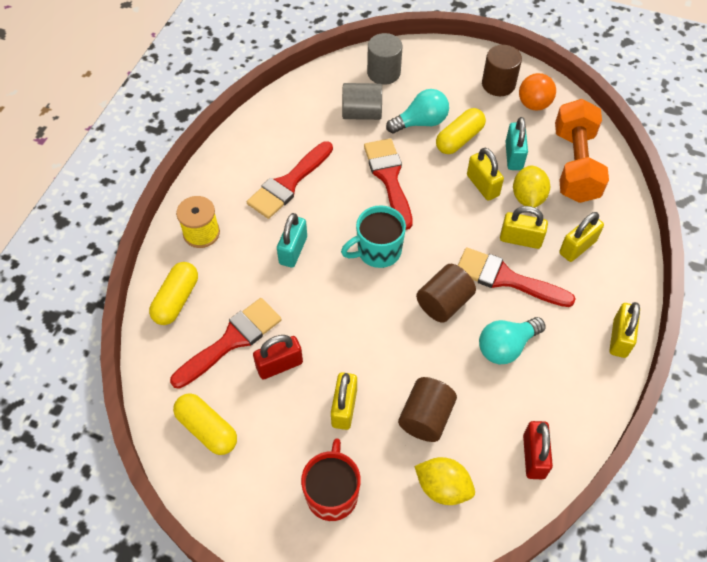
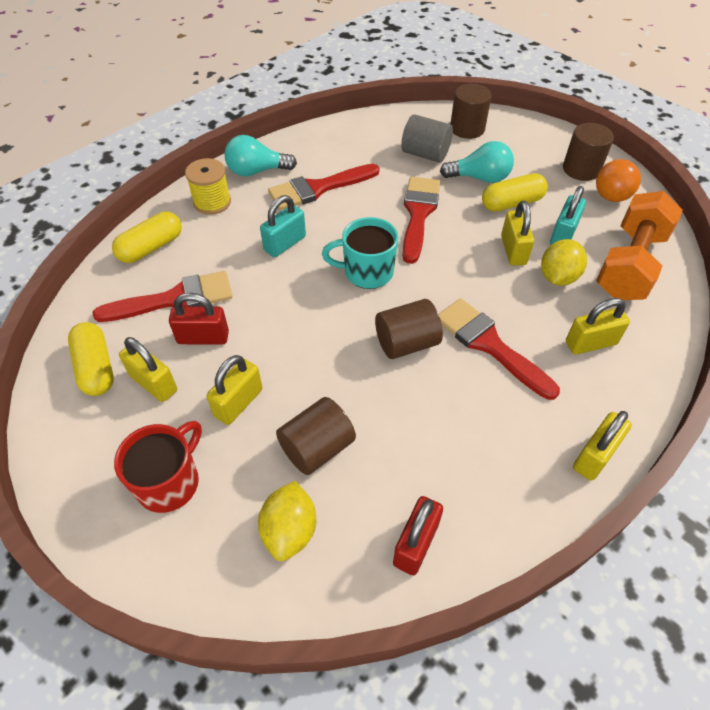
camera: 25 degrees right, 5 degrees down
(383, 73) = (467, 128): grey cylinder -> brown cylinder
(443, 487) = (290, 530): yellow lemon -> yellow lemon turned 45 degrees clockwise
(506, 347) = (450, 412): turquoise light bulb -> turquoise light bulb (256, 171)
(520, 239) = (527, 313): yellow padlock -> yellow padlock (154, 383)

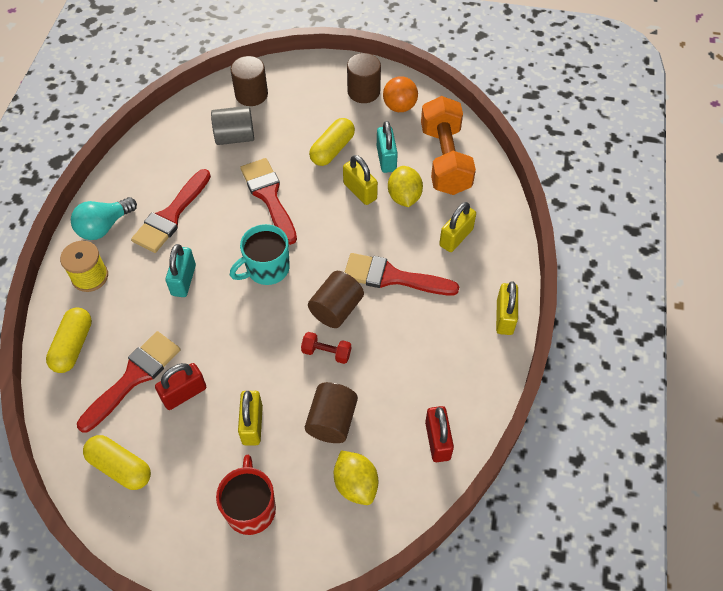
camera: 35 degrees left, 5 degrees up
(154, 383) = (177, 450): yellow padlock -> none
(364, 378) = (326, 352): none -> red dumbbell
(480, 178) = (293, 138): turquoise light bulb -> none

